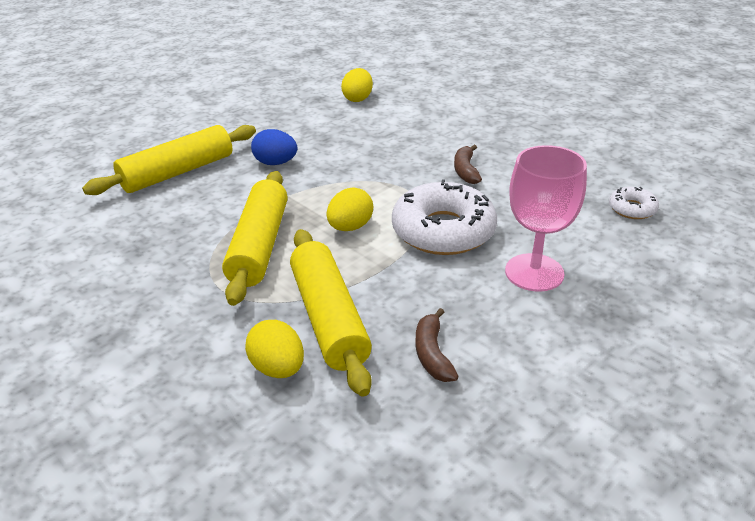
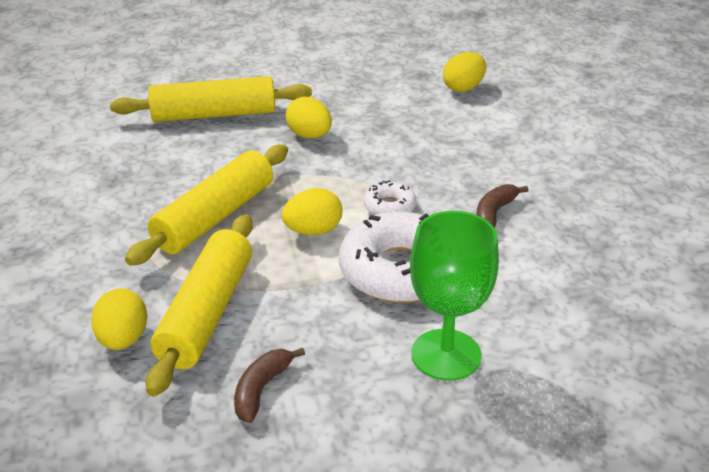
camera: 30 degrees right, 0 degrees up
(276, 163) = (309, 135): blue egg -> yellow egg
(534, 272) = (446, 355): pink goblet -> green goblet
(632, 209) = (641, 331): white donut -> white donut (389, 206)

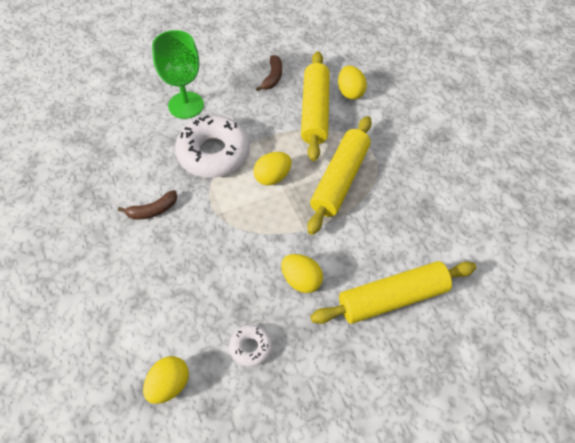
camera: 170 degrees right, 20 degrees up
(389, 206) = (225, 206): white donut -> white donut (251, 347)
(494, 213) = (153, 210): brown banana -> brown banana turned 45 degrees clockwise

